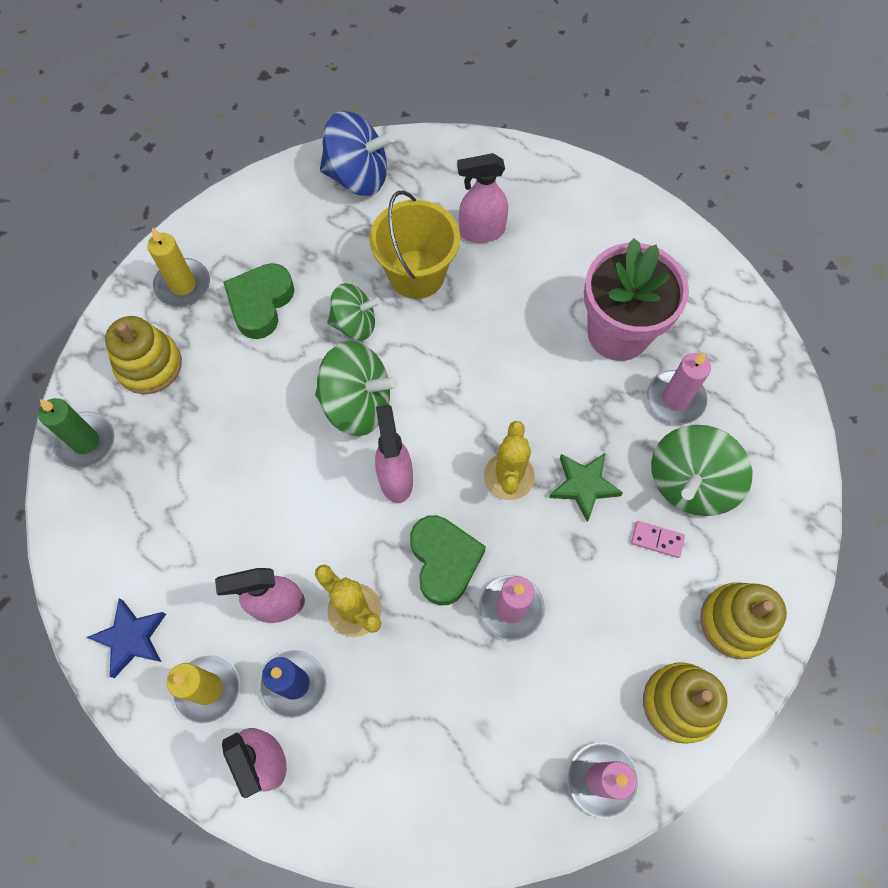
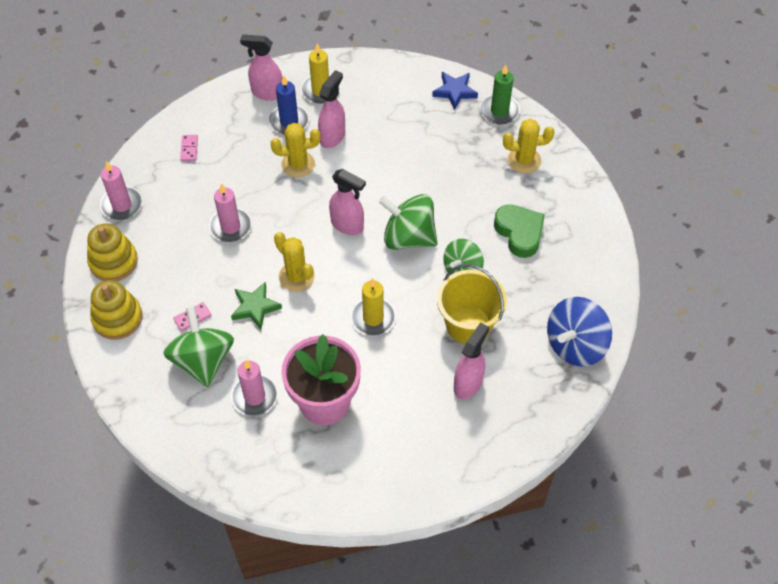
camera: 130 degrees right, 10 degrees down
(131, 638) = (373, 76): blue star -> blue star (455, 91)
(149, 365) = (524, 160): yellow stacking toy -> yellow cactus
(183, 285) = (567, 204): yellow candle -> yellow candle (373, 318)
(357, 404) = (408, 237): green spinning top -> green spinning top turned 60 degrees clockwise
(444, 561) = (283, 216): green heart -> none
(444, 777) = (189, 149): none -> pink domino

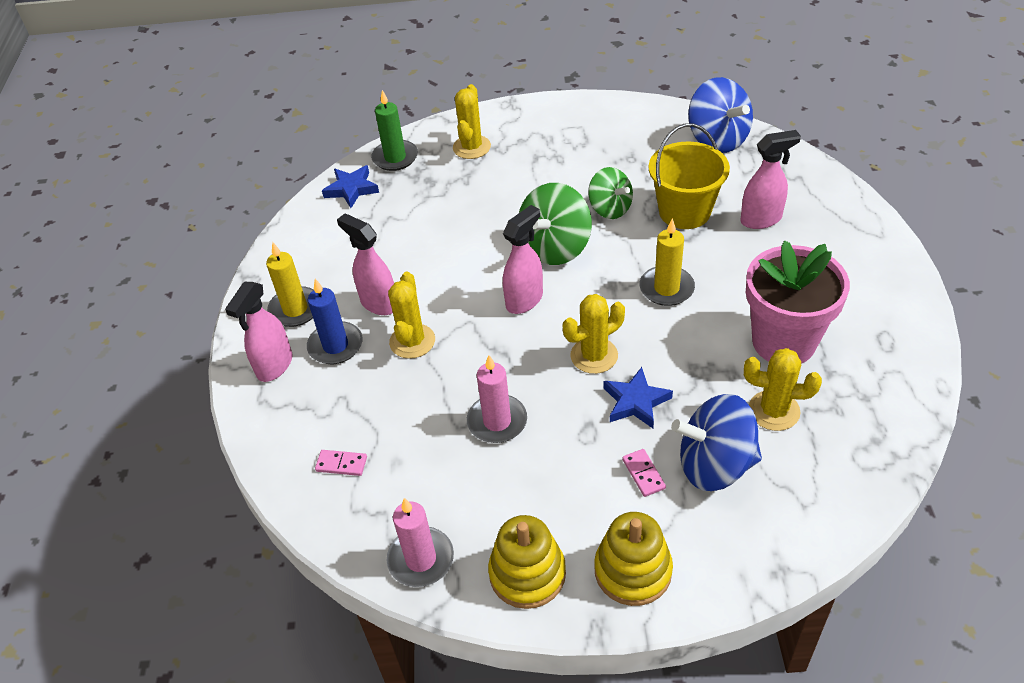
camera: 75 degrees left, 10 degrees down
(203, 360) = (715, 465): green spinning top -> blue spinning top
(254, 396) = (774, 411): pink candle -> yellow cactus
(255, 307) = (636, 402): green star -> blue star
(468, 384) = (761, 219): pink spray bottle -> pink spray bottle turned 120 degrees clockwise
(519, 233) = (569, 161): green heart -> none

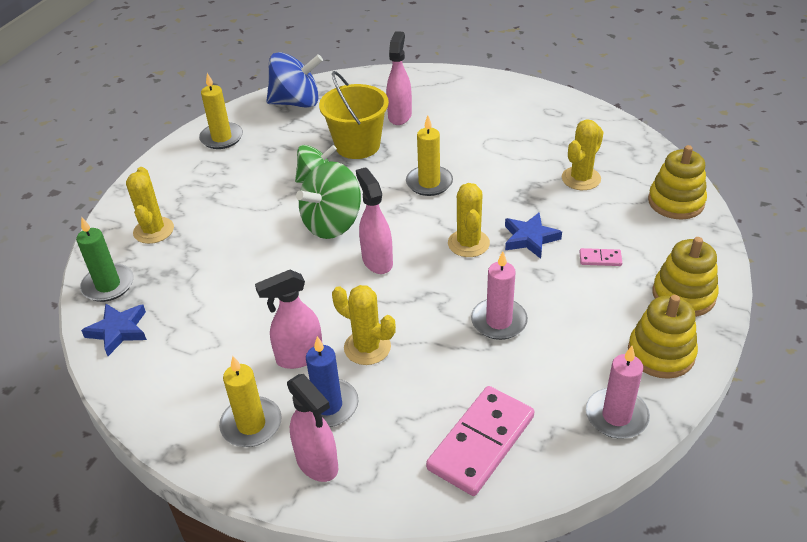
camera: 65 degrees left, 5 degrees down
(341, 464) = (481, 442): pink domino -> pink domino, size x2.34
(471, 147) = (153, 230): yellow cactus -> yellow cactus turned 45 degrees clockwise
(555, 248) = (332, 223): green spinning top -> green spinning top turned 75 degrees clockwise
(621, 121) = (221, 138): none -> yellow candle
(715, 465) = (612, 222): blue spinning top -> none
(783, 342) = (523, 151): pink flower pot -> none
(800, 517) = (676, 202): none -> yellow stacking toy

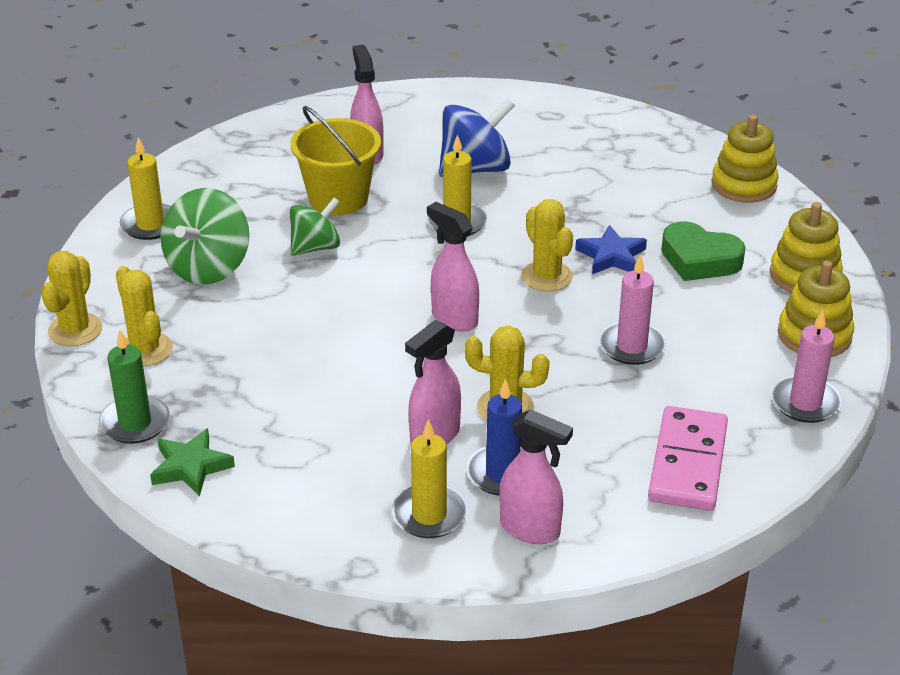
camera: 25 degrees left, 5 degrees down
(118, 331) = (190, 467): blue star -> green star
(296, 102) = (220, 163): blue spinning top -> blue spinning top (475, 168)
(332, 223) = (371, 291): green spinning top -> green spinning top (208, 267)
(581, 178) = (628, 182): yellow cactus -> yellow cactus (75, 330)
(600, 259) = (699, 260): pink domino -> green heart

